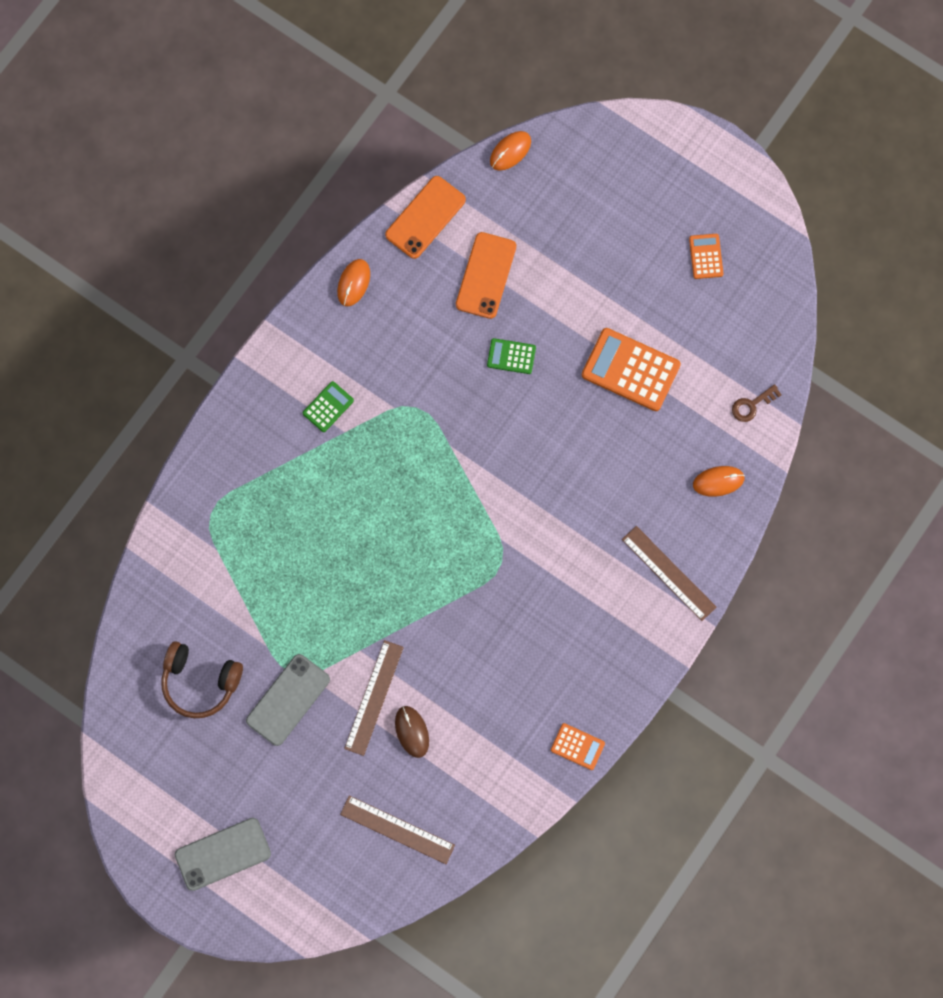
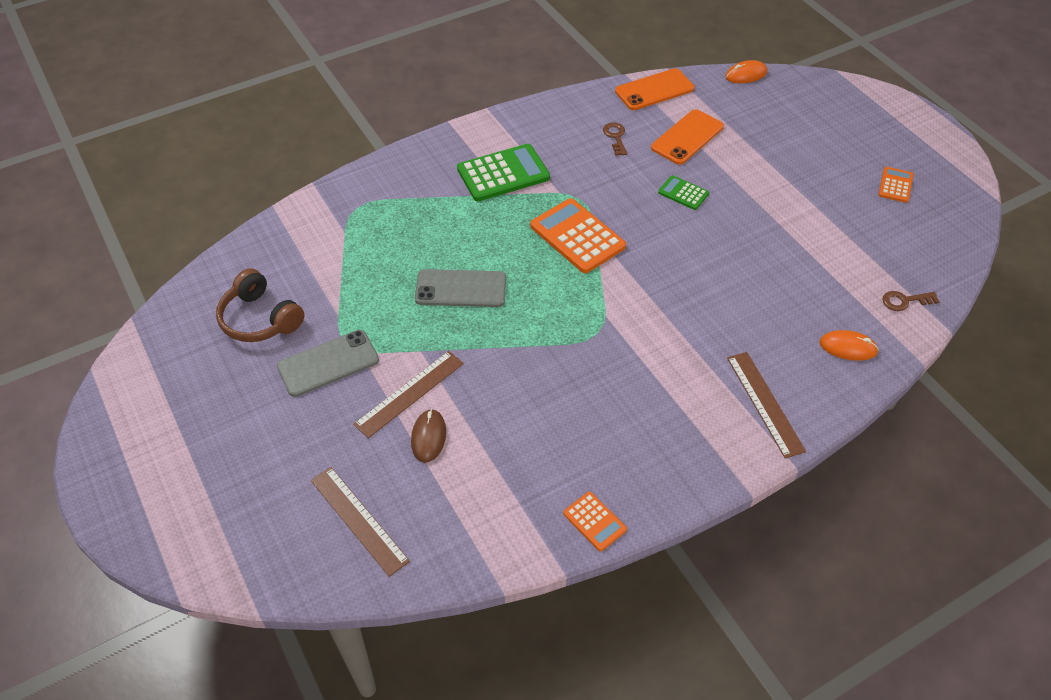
camera: 25 degrees right, 25 degrees down
(223, 854) = (174, 467): grey phone -> grey phone (461, 289)
(328, 407) = (503, 173): green calculator -> green calculator, size x1.89
(353, 283) = (572, 108): orange mouse -> none
(415, 306) = (615, 137): none -> brown key
(630, 370) = (791, 237): orange calculator -> orange calculator (577, 236)

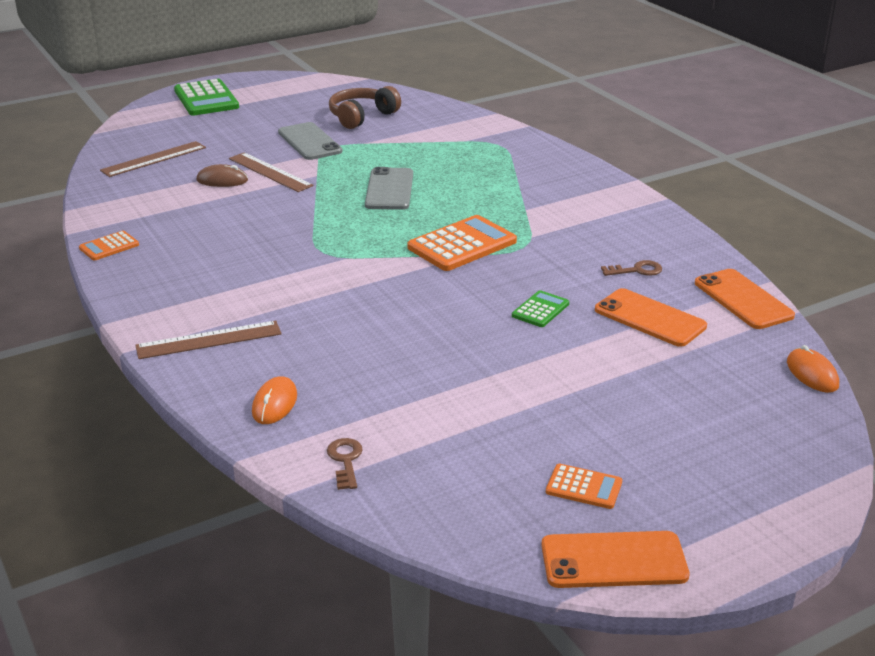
camera: 90 degrees right, 20 degrees down
(503, 173) = (557, 207): green calculator -> green calculator (206, 99)
(958, 178) = (613, 560): none -> orange phone

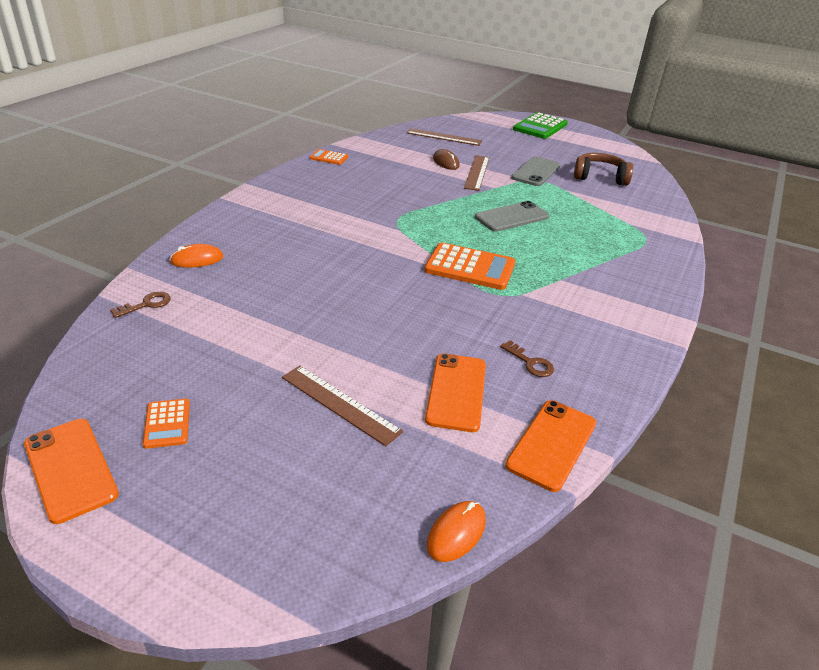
camera: 55 degrees right, 5 degrees up
(209, 340) = (253, 217): brown ruler -> brown ruler (340, 404)
(540, 310) = (412, 329): green calculator -> none

